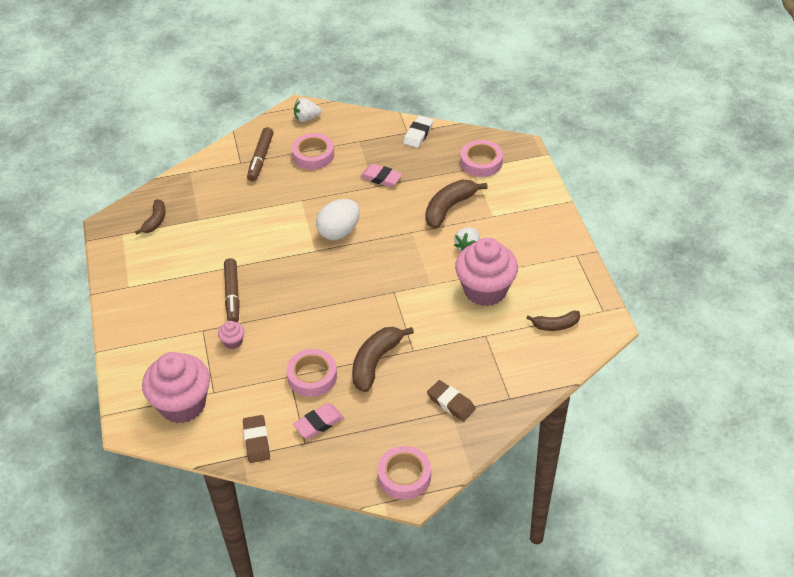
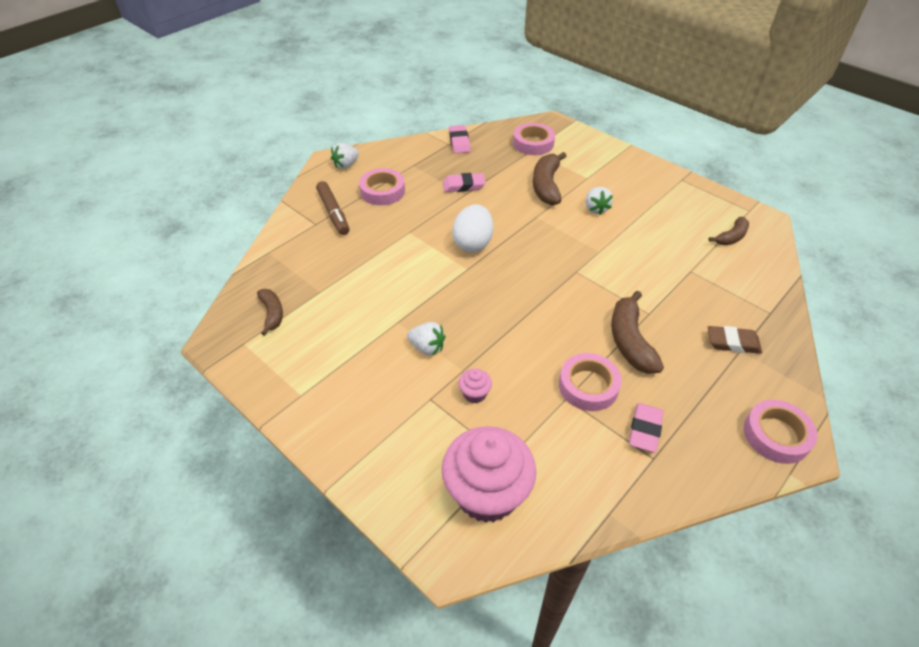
camera: 35 degrees left, 0 degrees up
(232, 295) = (427, 347): brown marker -> white strawberry
(256, 441) = (606, 486): brown eraser -> none
(418, 134) = (459, 142): white eraser -> pink eraser
(485, 290) = (648, 235): pink cupcake -> none

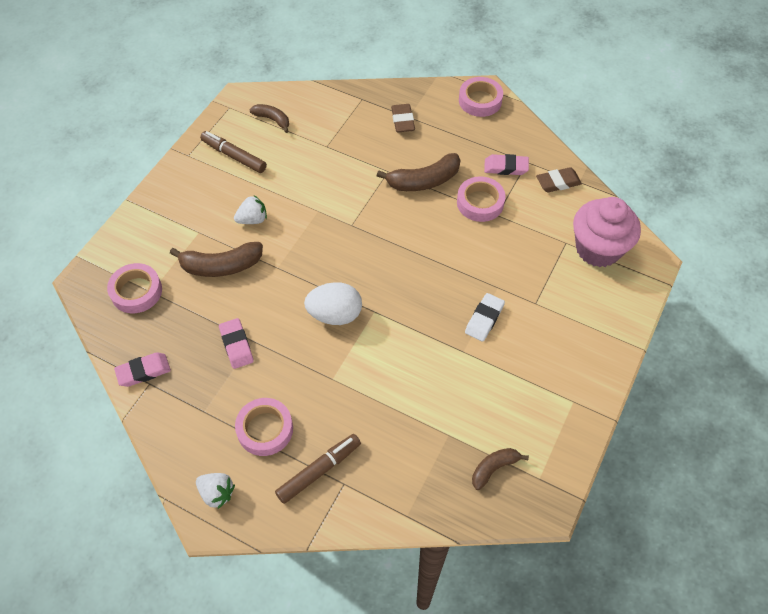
camera: 105 degrees left, 10 degrees up
(427, 347) = (484, 319): white strawberry -> white eraser
(474, 394) = (518, 274): pink cupcake -> none
(610, 484) = (558, 182): none -> brown eraser
(679, 206) = (234, 156): none -> brown marker

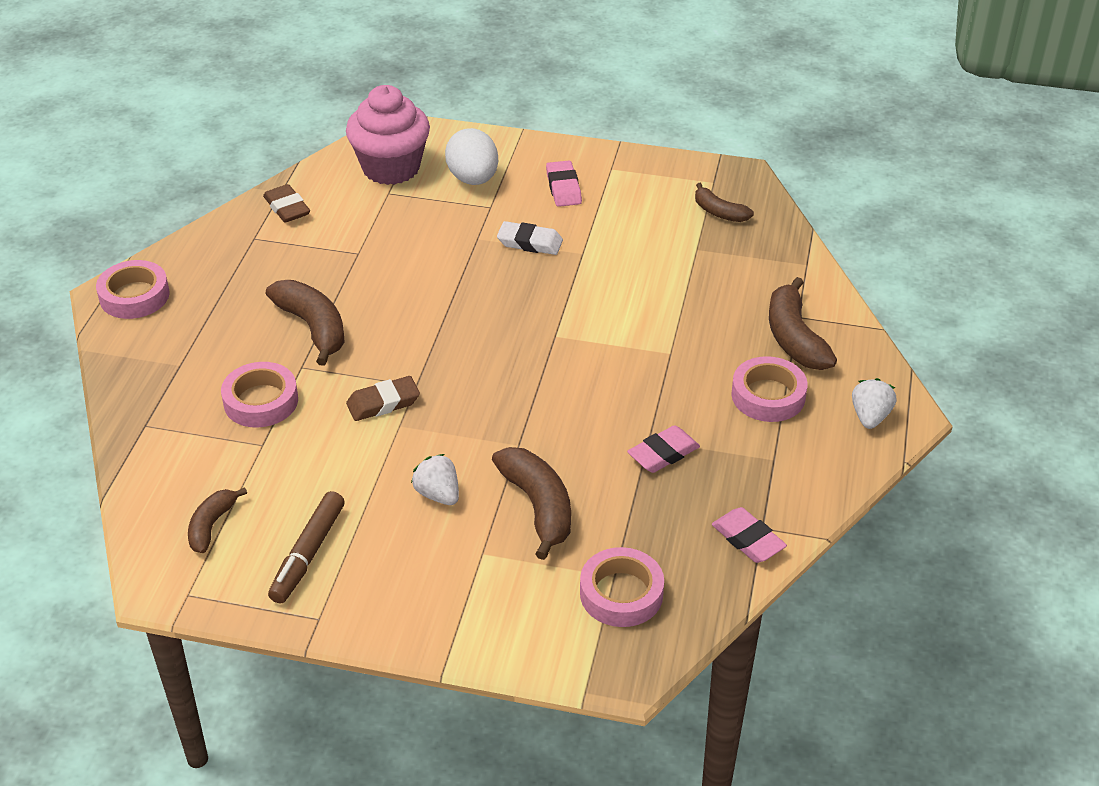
camera: 105 degrees left, 15 degrees down
(319, 471) = (794, 338): brown marker -> brown banana
(335, 314) = (575, 370): white egg -> white egg (473, 179)
(403, 120) = (190, 369): brown eraser -> brown eraser (383, 403)
(480, 203) = (341, 270): pink tape -> pink tape (261, 401)
(506, 167) = (269, 255): pink eraser -> pink eraser (563, 188)

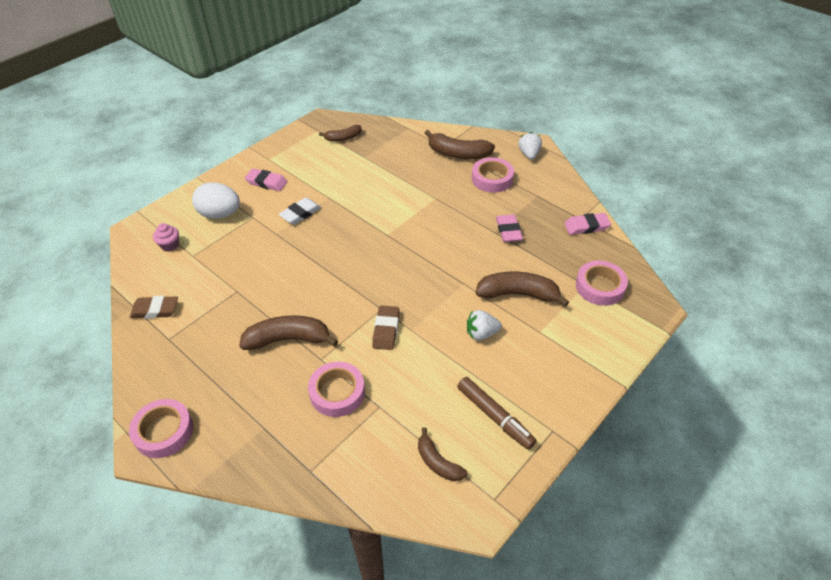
camera: 60 degrees left, 5 degrees up
(391, 168) = (170, 245): pink cupcake -> pink cupcake, size x0.42
(870, 417) = (529, 154): white strawberry -> white strawberry turned 45 degrees clockwise

